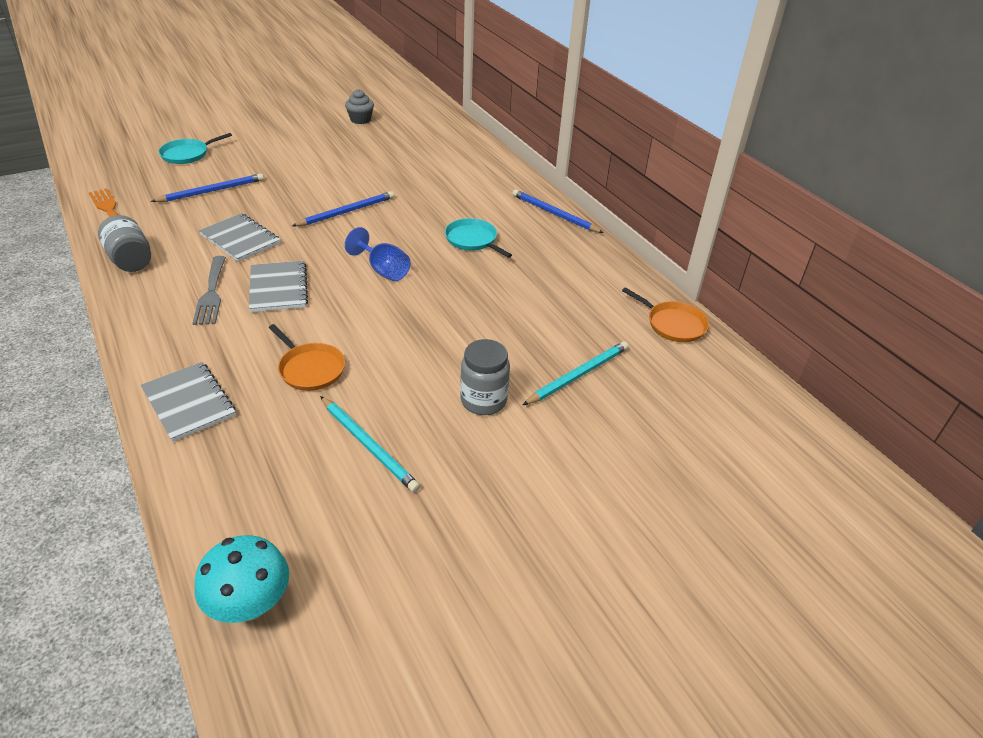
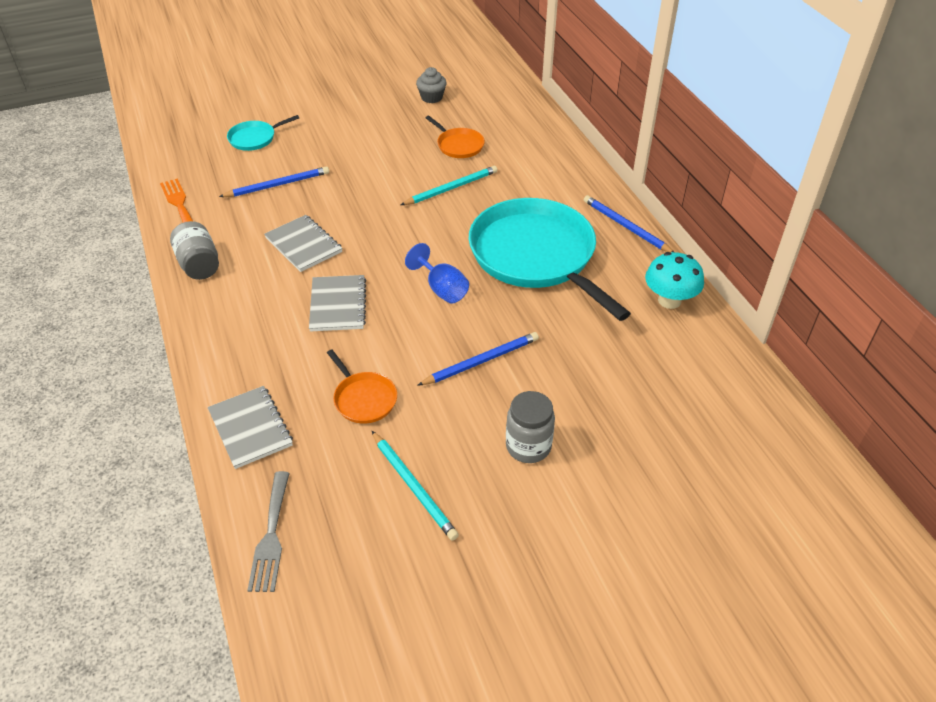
camera: 10 degrees right, 5 degrees up
(211, 293) = (274, 307): grey fork -> grey fork (271, 536)
(250, 604) = (299, 638): turquoise mushroom -> turquoise mushroom (669, 300)
(346, 212) = (409, 216): blue pencil -> blue pencil (481, 361)
(473, 240) = (536, 256): turquoise pan -> turquoise pan, size x2.34
(578, 375) = (626, 424): turquoise pencil -> turquoise pencil (451, 188)
(673, 324) = (735, 370): orange pan -> orange pan (458, 145)

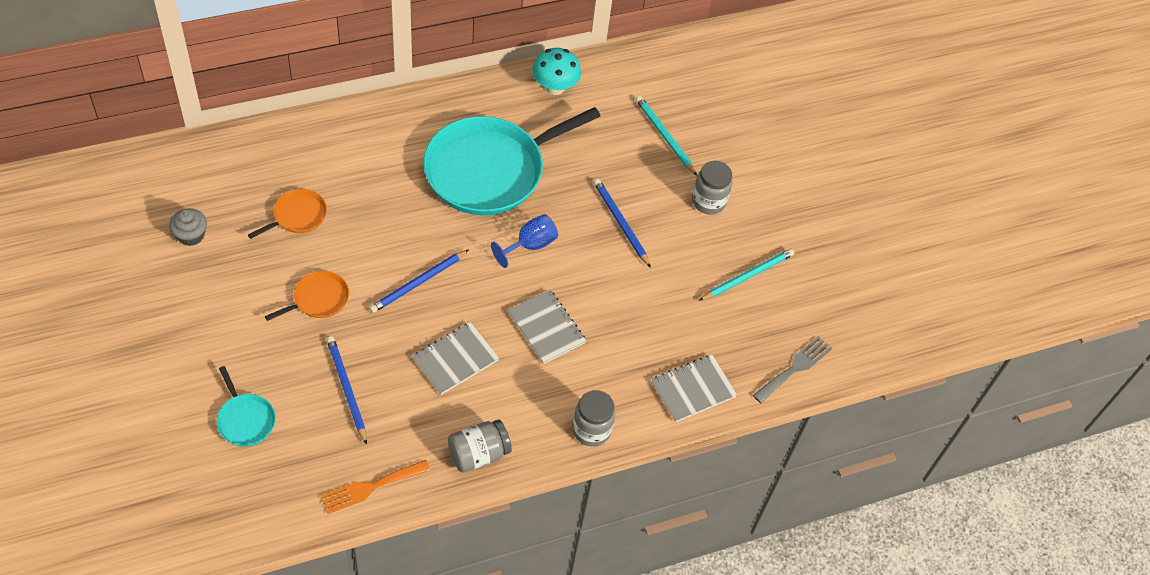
camera: 95 degrees left, 10 degrees up
(211, 342) = (591, 430): none -> grey jar
(271, 536) = (795, 368): grey fork -> grey fork turned 45 degrees counterclockwise
(338, 305) = (546, 328): grey notebook -> grey notebook turned 60 degrees clockwise
(363, 399) = (661, 308): orange pan -> orange pan (318, 299)
(451, 188) = (376, 228): turquoise pencil -> turquoise pencil (665, 136)
(626, 227) = (455, 98): blue pencil -> blue pencil (418, 283)

